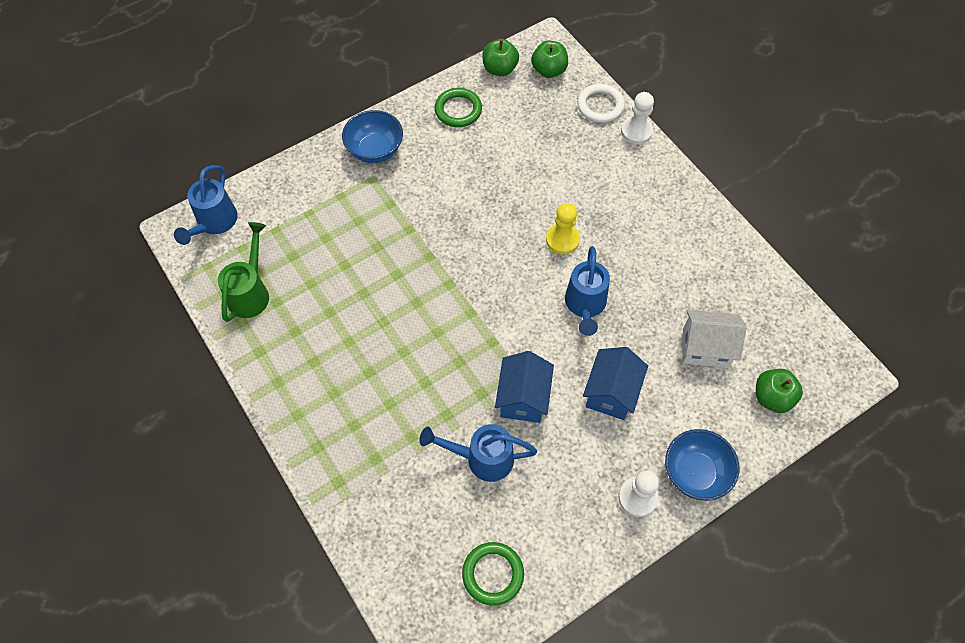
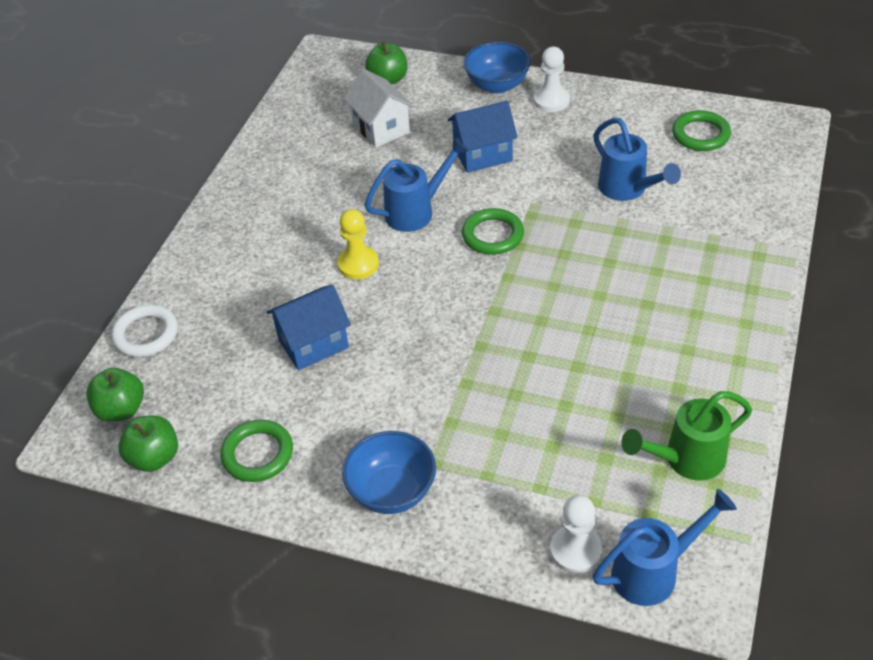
camera: 125 degrees left, 15 degrees down
(517, 333) = (492, 235): none -> green ring
(523, 398) = (548, 197): blue house -> blue house (313, 344)
(636, 131) = (162, 287): white pawn -> white pawn (575, 550)

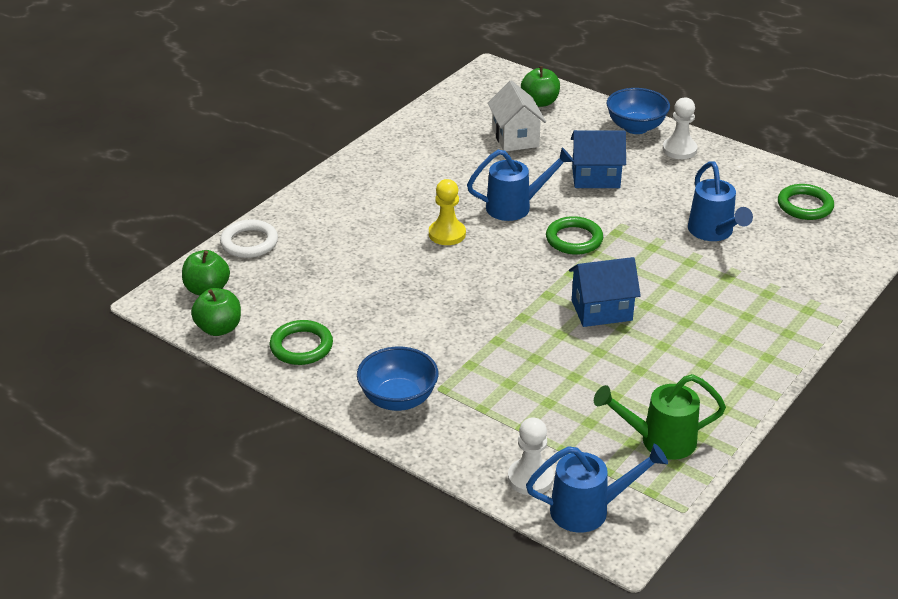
camera: 15 degrees right, 10 degrees down
(313, 344) = (382, 282): blue house -> blue house (601, 310)

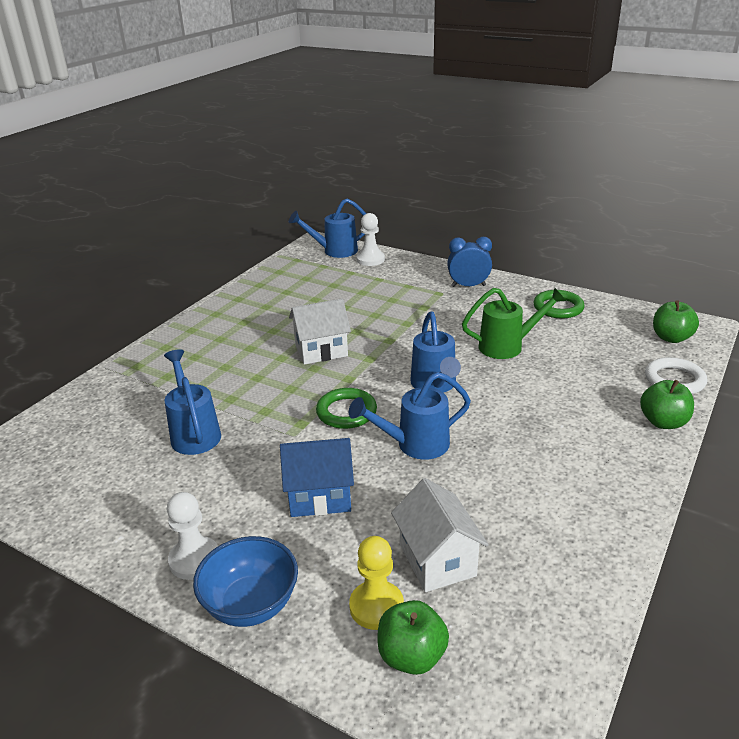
camera: 175 degrees right, 5 degrees down
(219, 328) = (632, 313): green apple -> green apple (663, 422)
(398, 399) = (468, 286): blue bowl -> blue clock
(447, 234) = (481, 406): yellow pawn -> yellow pawn (376, 607)
(484, 258) = (435, 385): none -> blue watering can
(601, 310) = (321, 350): blue house -> white house
(659, 441) = (287, 280): green watering can -> green watering can (507, 346)
(805, 206) = (69, 478): green ring -> none

